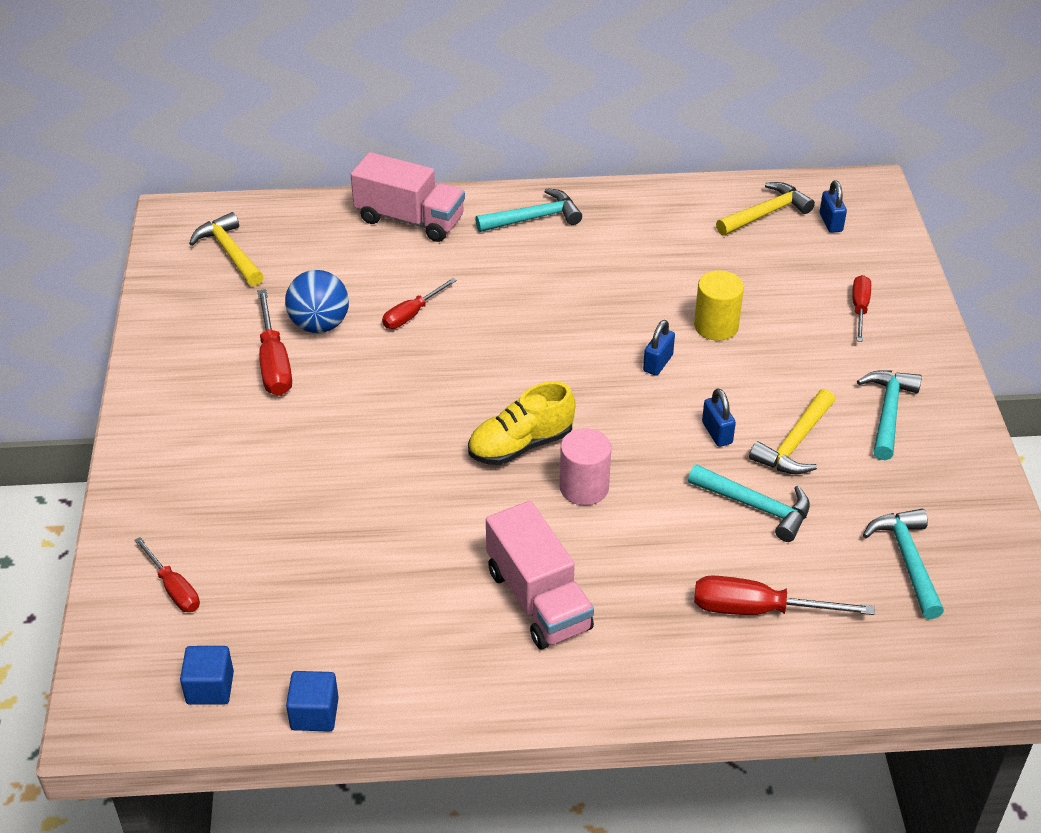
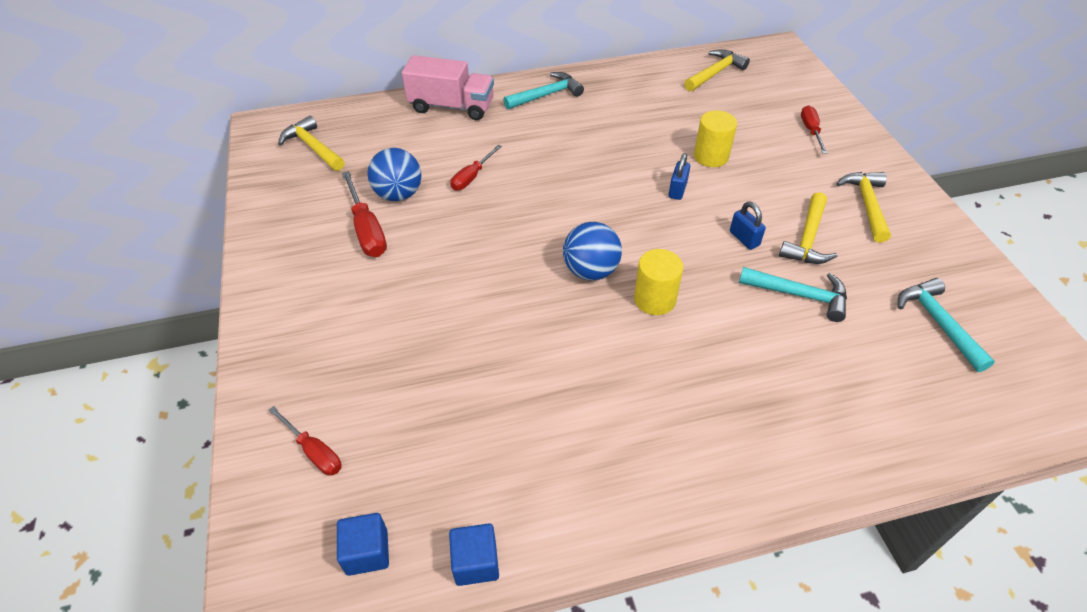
camera: 10 degrees left, 5 degrees up
(520, 445) = (591, 271): yellow shoe -> blue ball
(538, 599) = (649, 407): pink truck -> none
(584, 487) = (654, 299): pink cylinder -> yellow cylinder
(758, 610) = (839, 386): red screwdriver -> none
(830, 222) = (763, 74): blue padlock -> none
(888, 412) = (867, 205): turquoise hammer -> yellow hammer

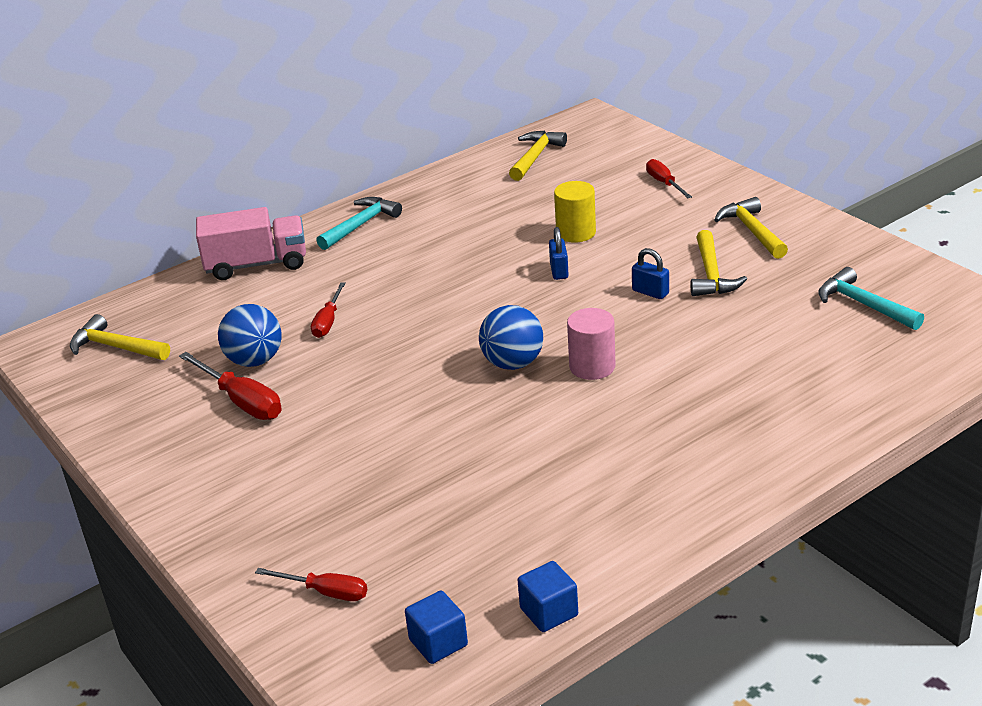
camera: 20 degrees left, 15 degrees down
(654, 299) = (592, 367): yellow cylinder -> pink cylinder
(799, 295) = (728, 321): turquoise hammer -> none

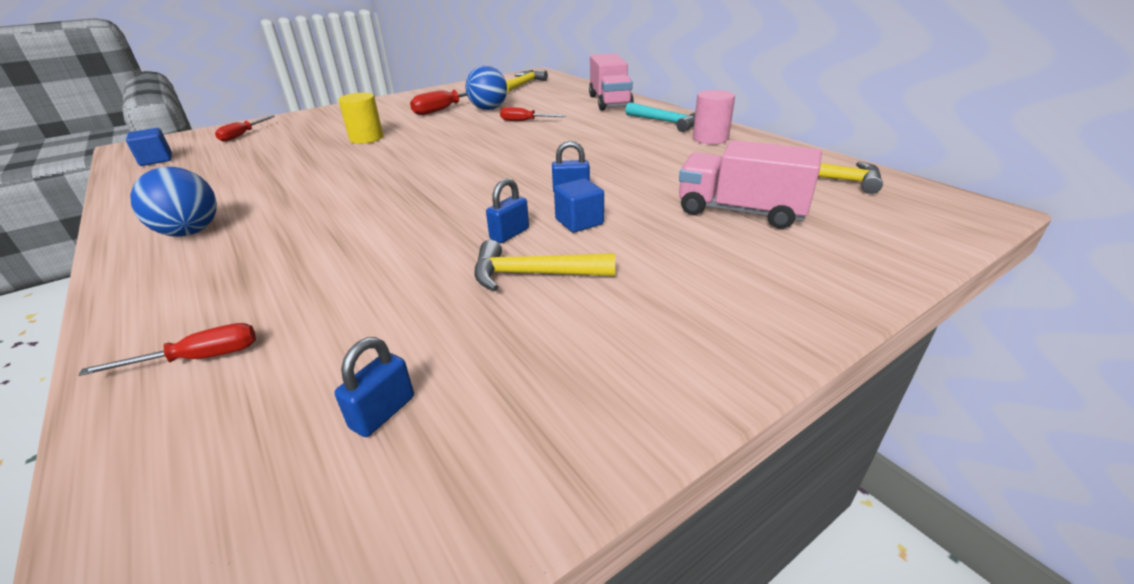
camera: 90 degrees right, 0 degrees up
(513, 363) = (426, 174): blue ball -> blue ball (190, 232)
(549, 612) = (127, 187): blue cube -> blue cube (579, 222)
(576, 233) = (649, 198): yellow cylinder -> yellow cylinder (366, 138)
(592, 367) = (394, 203): pink cylinder -> pink cylinder (710, 138)
(599, 196) = (740, 211): none -> pink truck
(664, 183) = (788, 253): red screwdriver -> red screwdriver (199, 358)
(752, 231) = (648, 317): yellow hammer -> none
(864, 305) = (382, 412): turquoise hammer -> blue padlock

